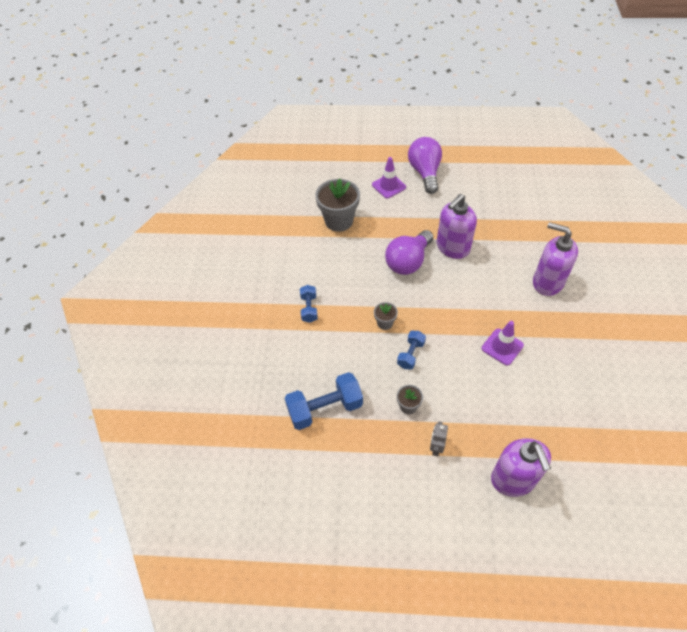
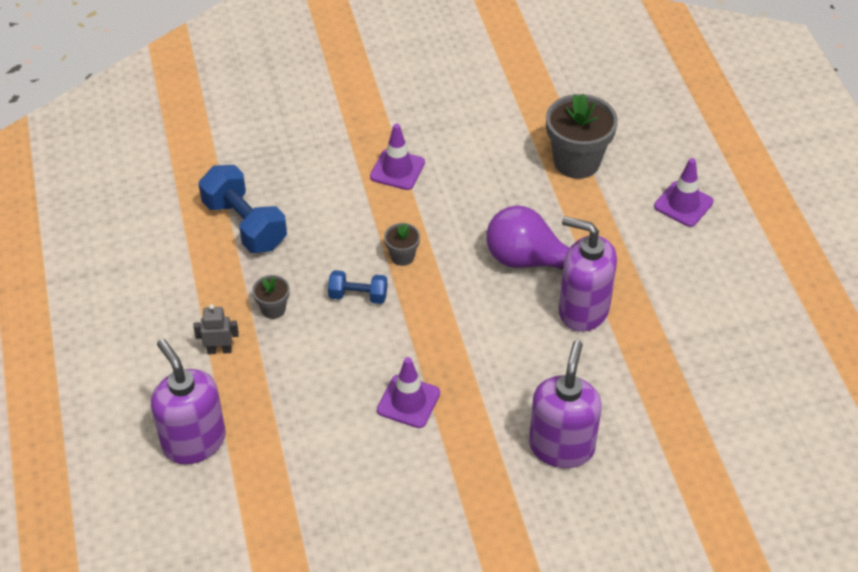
camera: 70 degrees right, 5 degrees down
(309, 308) = (397, 170): blue dumbbell -> purple traffic cone
(425, 172) = (740, 244): purple light bulb -> none
(513, 479) = (194, 441): purple soap dispenser -> purple soap dispenser turned 90 degrees clockwise

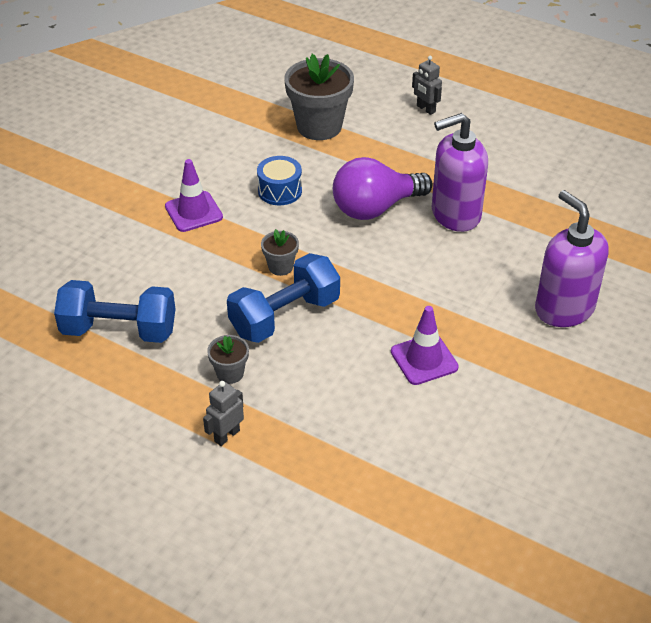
camera: 45 degrees left, 5 degrees down
(194, 441) = (301, 519): purple soap dispenser -> none
(358, 296) = (285, 316): blue dumbbell -> blue dumbbell, size x1.80
(478, 196) = (280, 191): none -> blue drum
(683, 204) = (425, 109): purple traffic cone -> grey robot

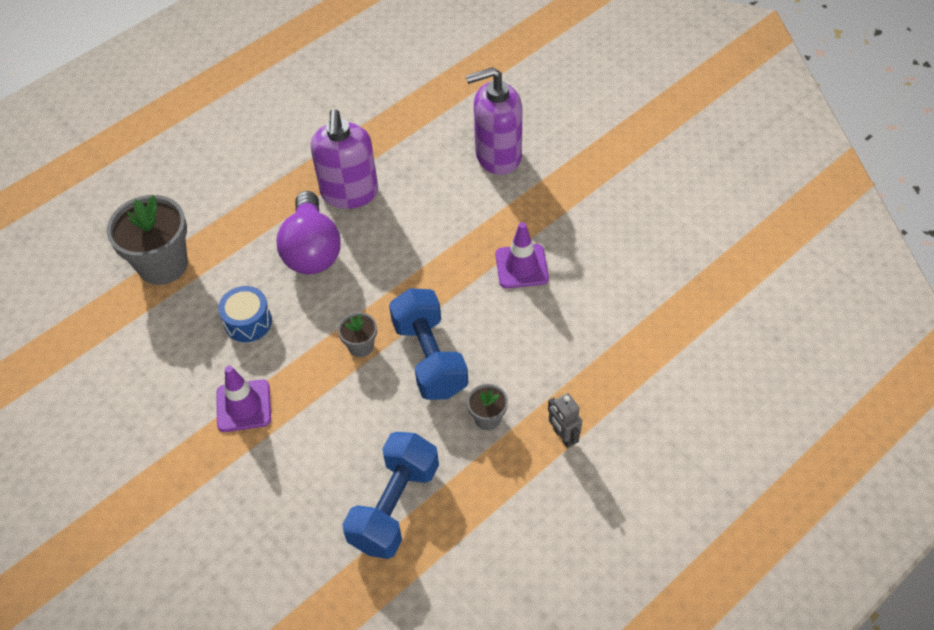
camera: 70 degrees left, 10 degrees up
(425, 109) = (185, 171): grey robot -> none

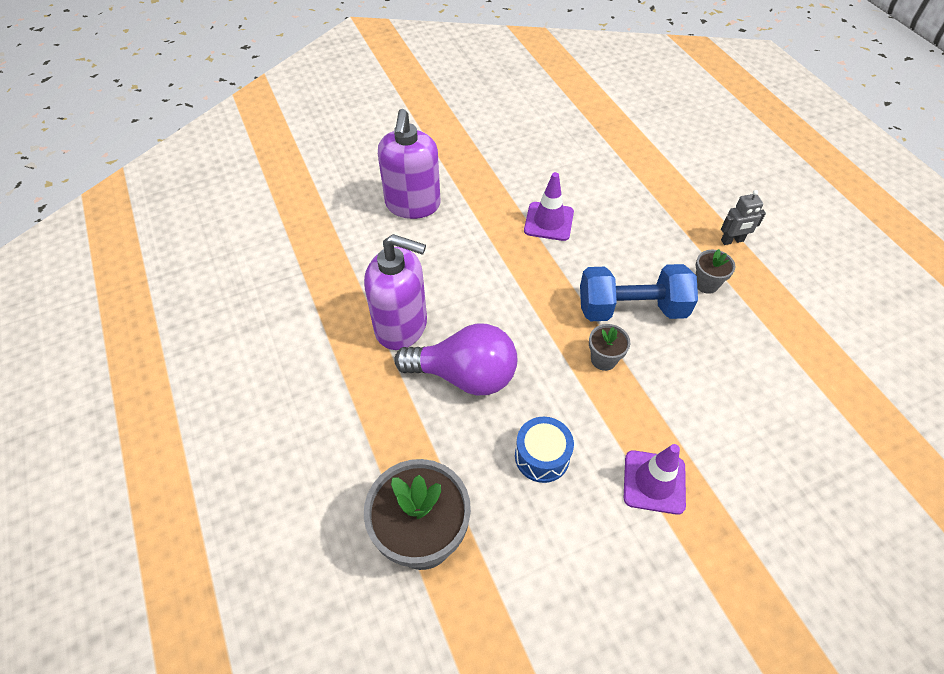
camera: 75 degrees left, 0 degrees up
(394, 506) = (790, 372): blue dumbbell -> none

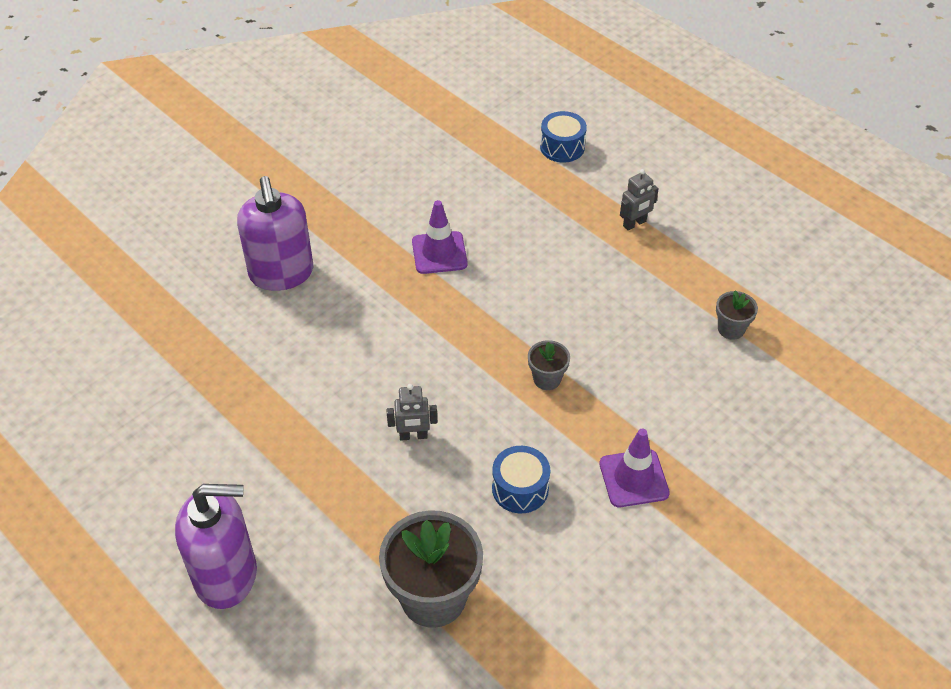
camera: 20 degrees left, 5 degrees down
(401, 326) = (325, 406): purple soap dispenser -> purple soap dispenser (226, 575)
(465, 375) = (413, 436): purple light bulb -> grey robot
(631, 308) = (557, 321): blue dumbbell -> none
(687, 159) = (562, 147): none -> blue drum
(706, 284) = (623, 275): grey flower pot -> grey flower pot (731, 329)

